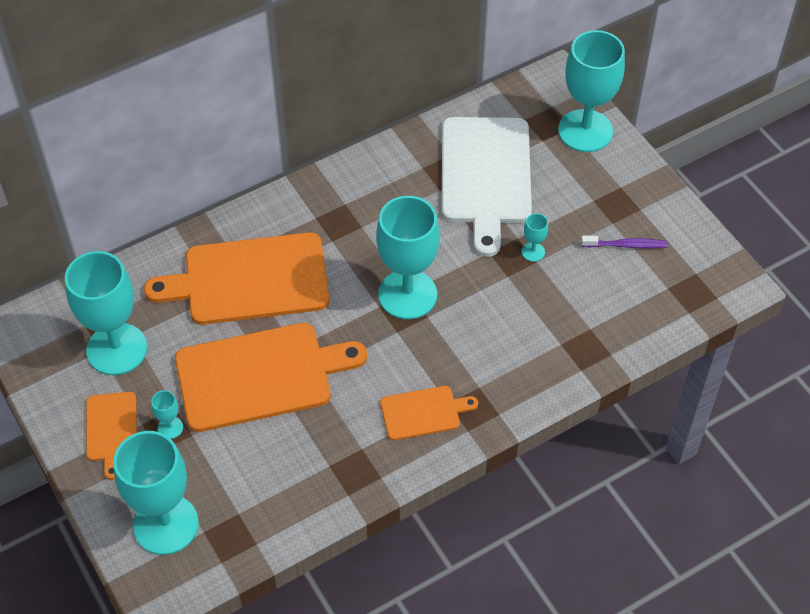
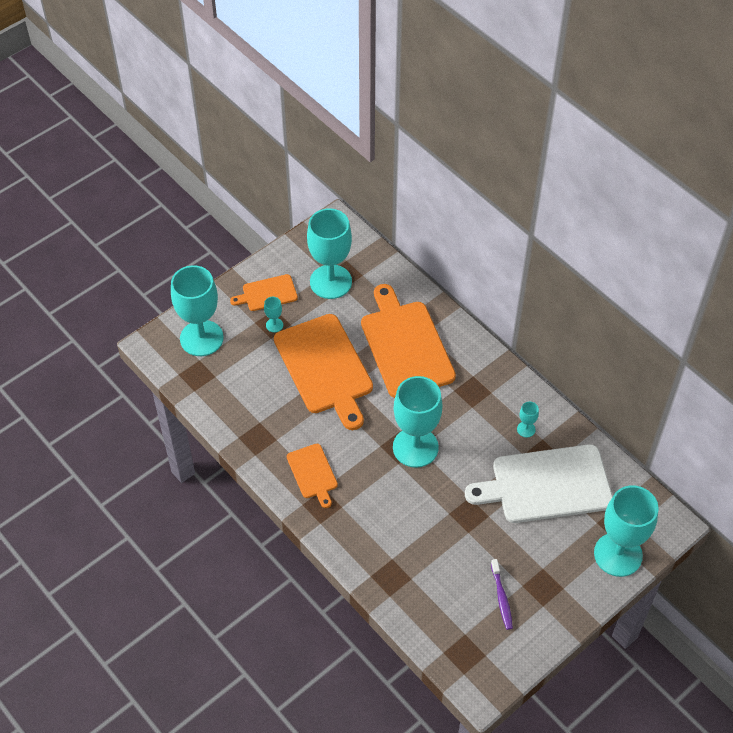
camera: 80 degrees right, 0 degrees up
(533, 252) = (477, 528): turquoise goblet -> turquoise goblet (526, 429)

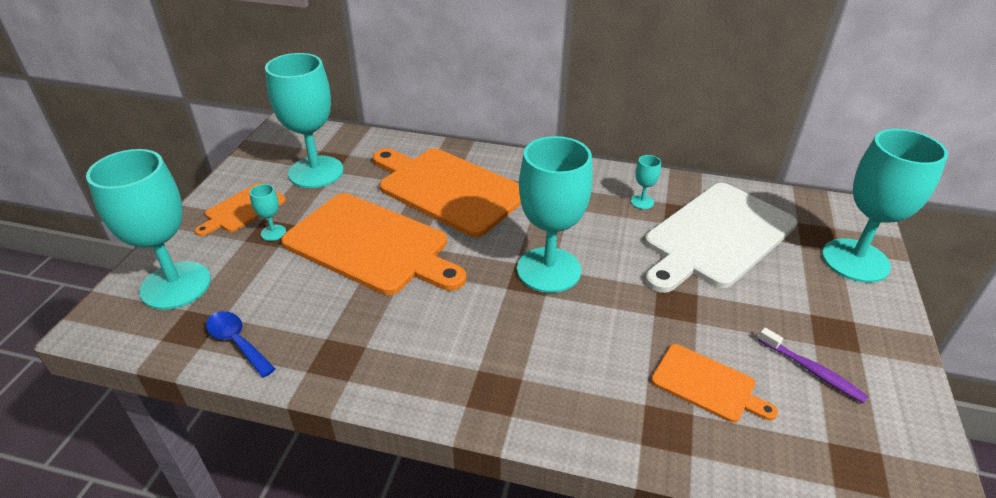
camera: 35 degrees left, 15 degrees down
(214, 398) = (237, 342): none -> blue spoon
(313, 473) = (448, 360): orange cutting board -> orange cutting board (707, 384)

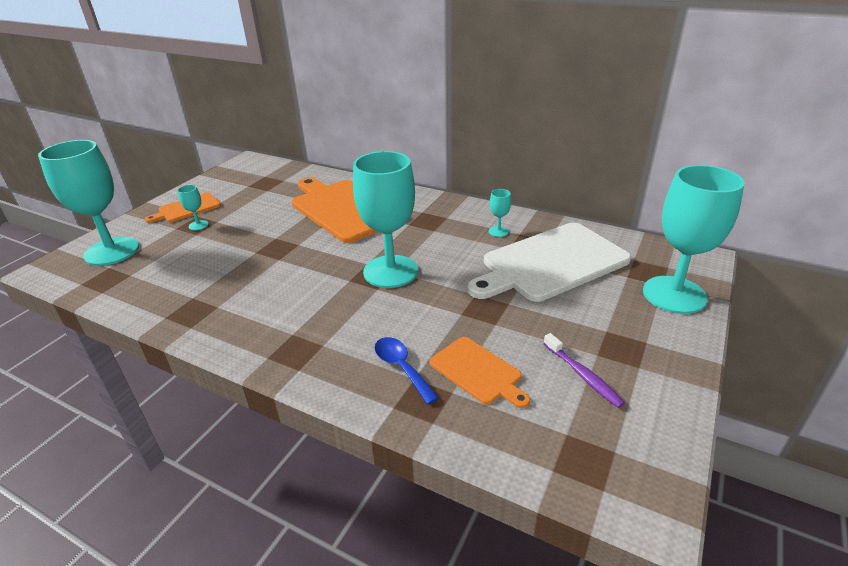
camera: 15 degrees right, 5 degrees down
(237, 342) = (129, 292): blue spoon -> blue spoon (401, 367)
(316, 172) = (253, 189): turquoise goblet -> none
(371, 245) = (263, 240): orange cutting board -> none

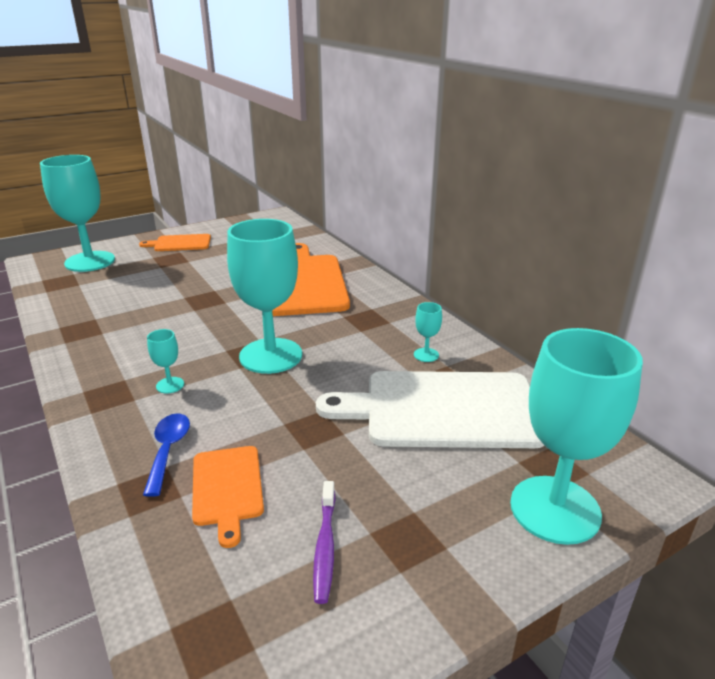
camera: 30 degrees right, 5 degrees down
(198, 225) = (171, 260): turquoise goblet -> turquoise goblet (170, 385)

